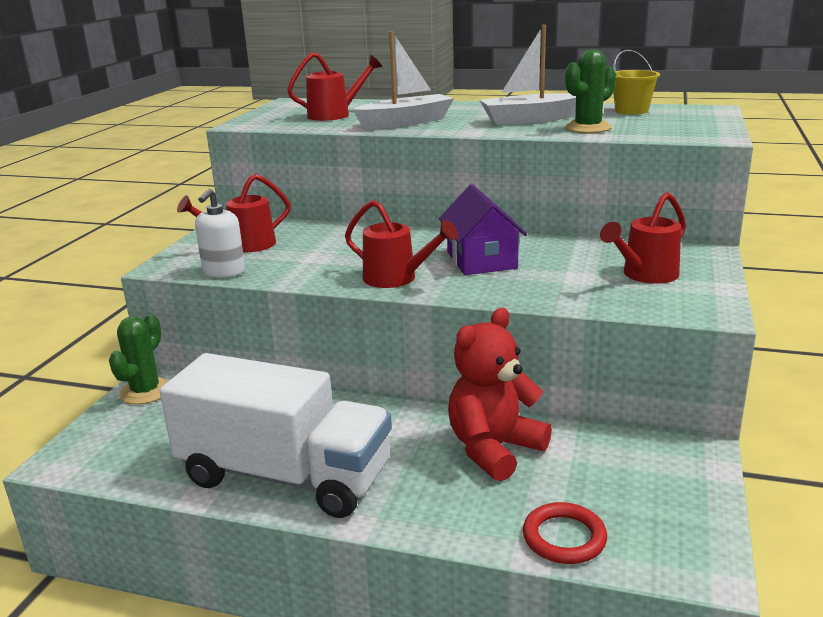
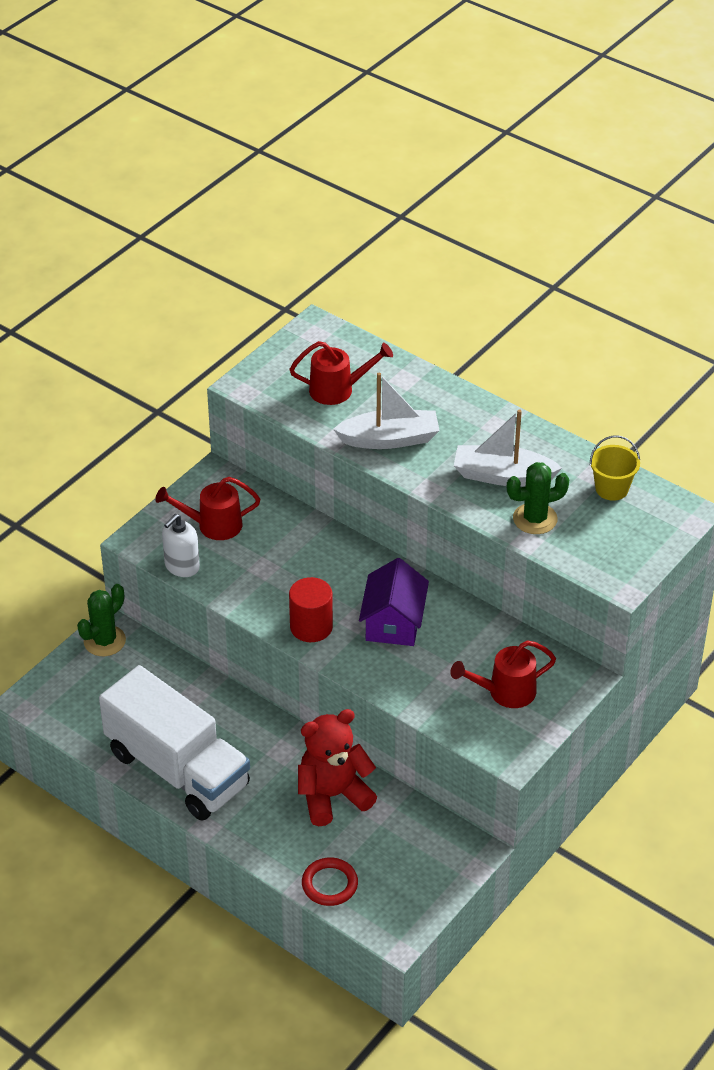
camera: 20 degrees right, 20 degrees up
(397, 279) = (311, 627): red watering can -> red cylinder

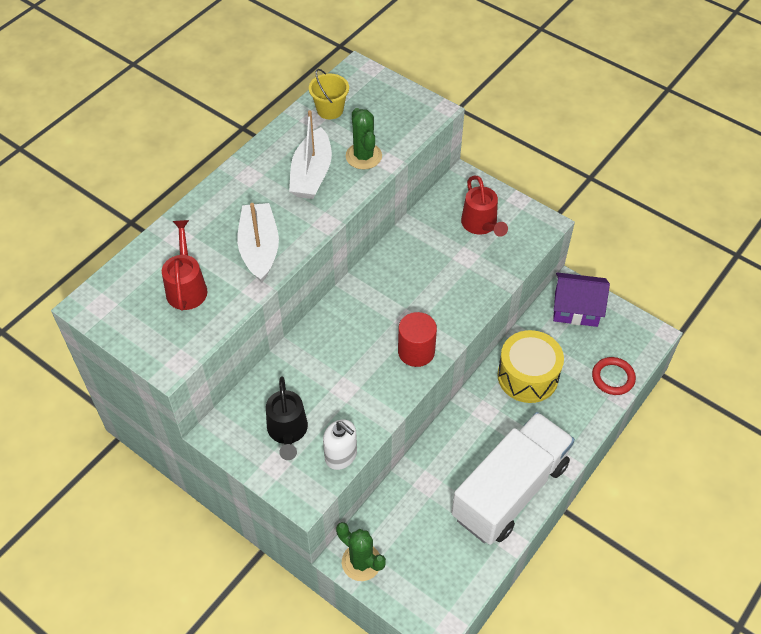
camera: 90 degrees left, 10 degrees up
(212, 525) = (287, 432): red watering can -> black watering can
(333, 796) = (527, 376): red teddy bear -> yellow drum
(393, 622) = (410, 294): purple house -> purple house (576, 309)

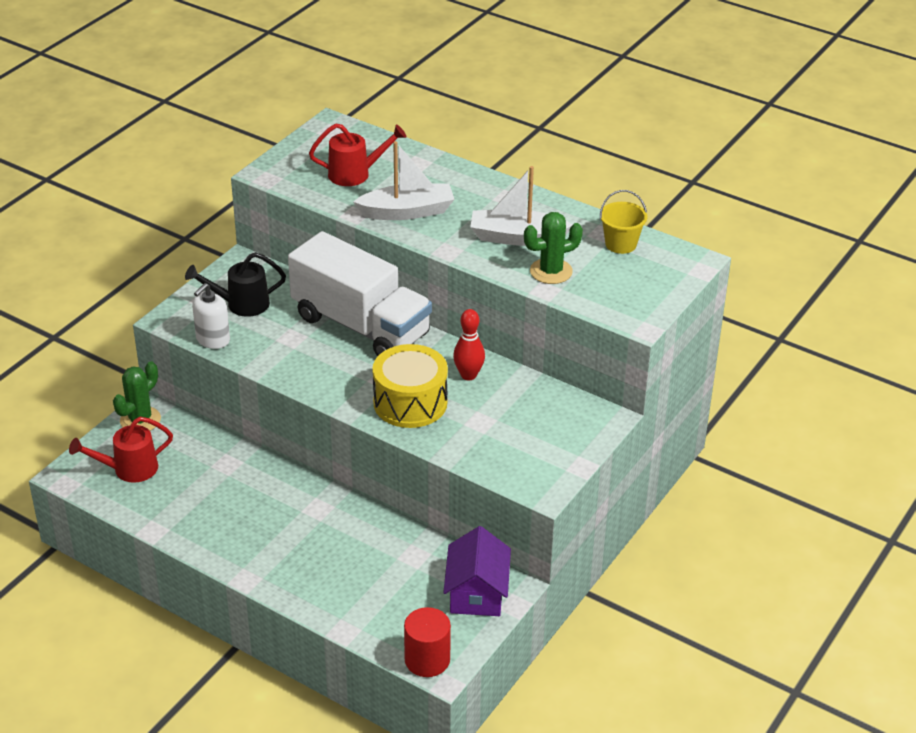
camera: 85 degrees right, 15 degrees down
(407, 260) = (468, 375): none -> red bowling pin
(416, 351) = (341, 386): red cylinder -> red cylinder (427, 660)
(481, 225) = (532, 434): red watering can -> red watering can (128, 469)
(510, 490) = (215, 529): white truck -> white truck (361, 326)
(527, 376) = (369, 545): yellow drum -> yellow drum (410, 403)
(613, 377) = (371, 625): red ring -> none

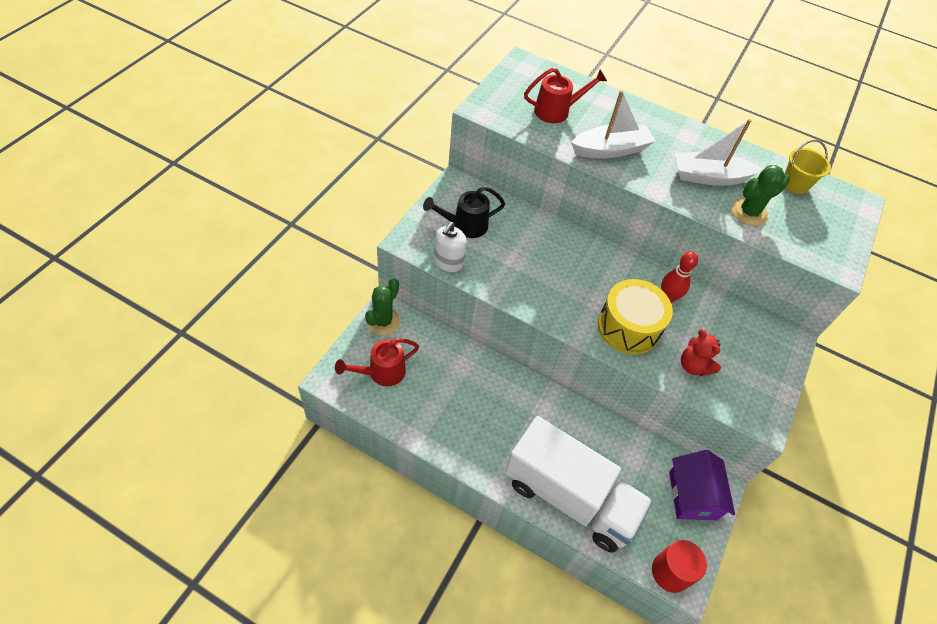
camera: 10 degrees left, 15 degrees up
(361, 326) = (568, 247): white truck -> white truck (569, 496)
(476, 439) = (693, 366): none -> red teddy bear

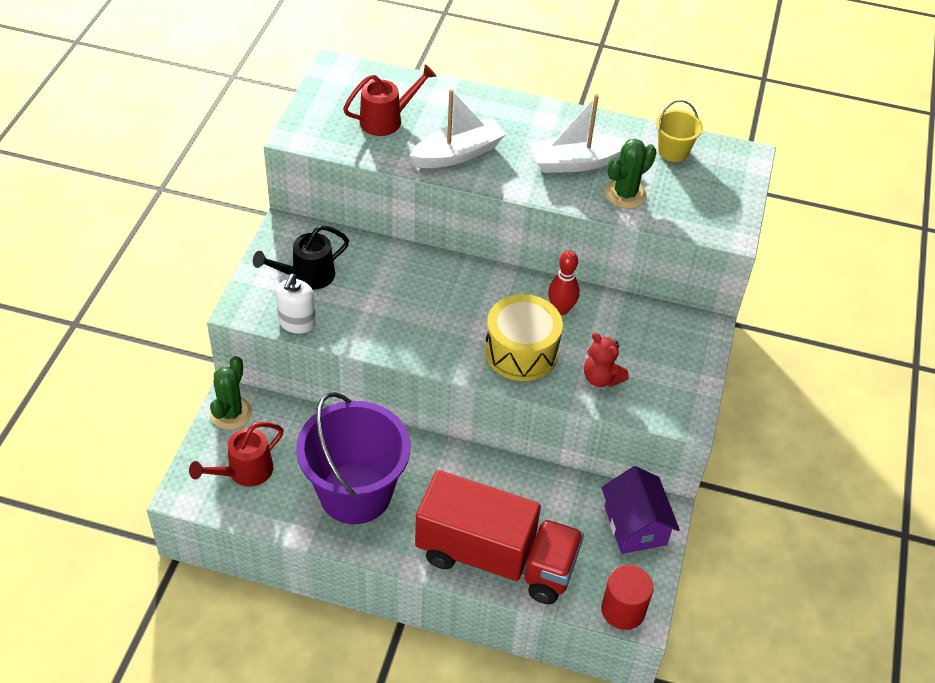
camera: 10 degrees left, 5 degrees down
(465, 411) = (355, 493): none -> purple bucket
(569, 496) = (496, 558): white truck -> red truck

